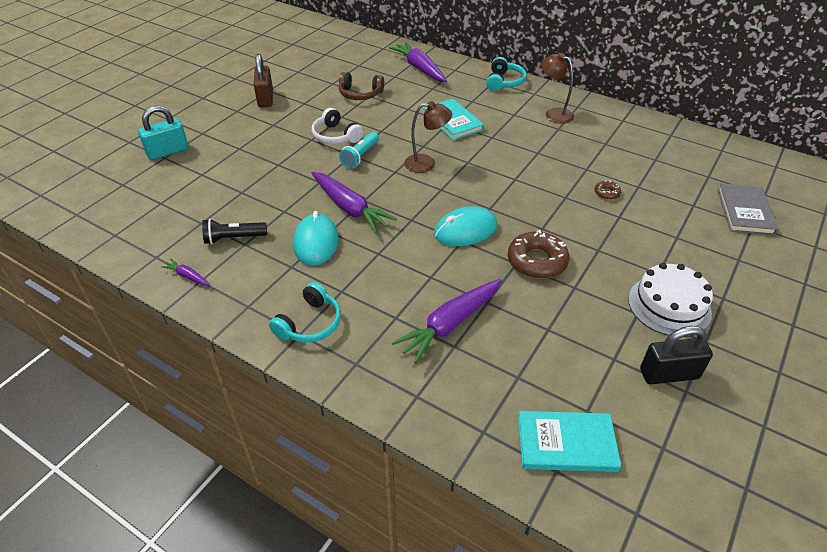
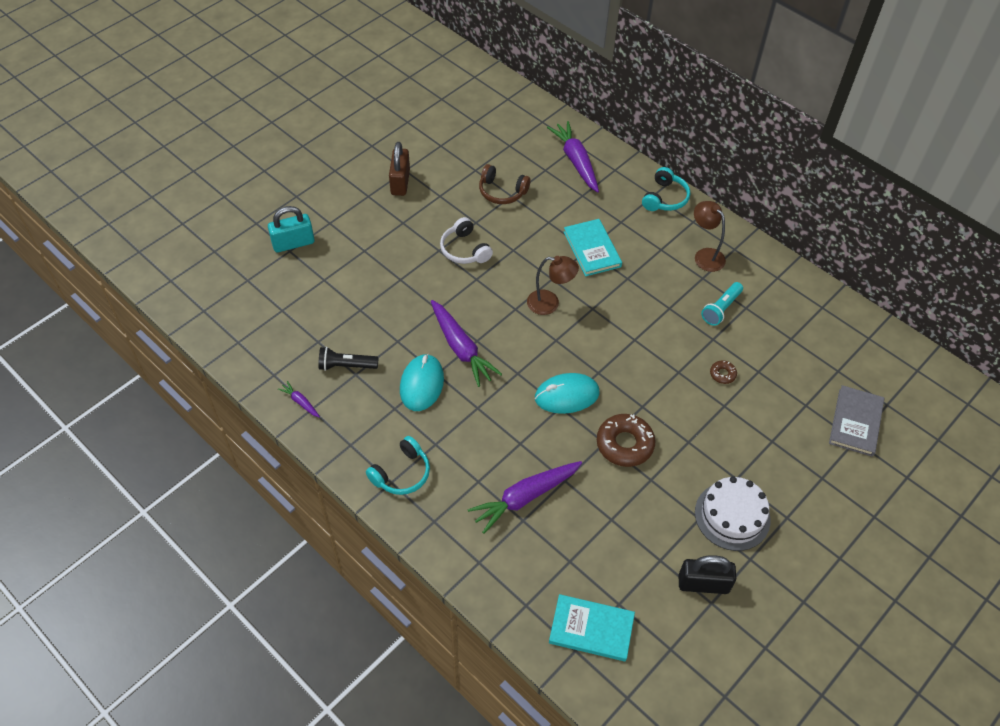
camera: 10 degrees right, 10 degrees up
(360, 156) = (484, 282): turquoise flashlight -> turquoise flashlight (721, 309)

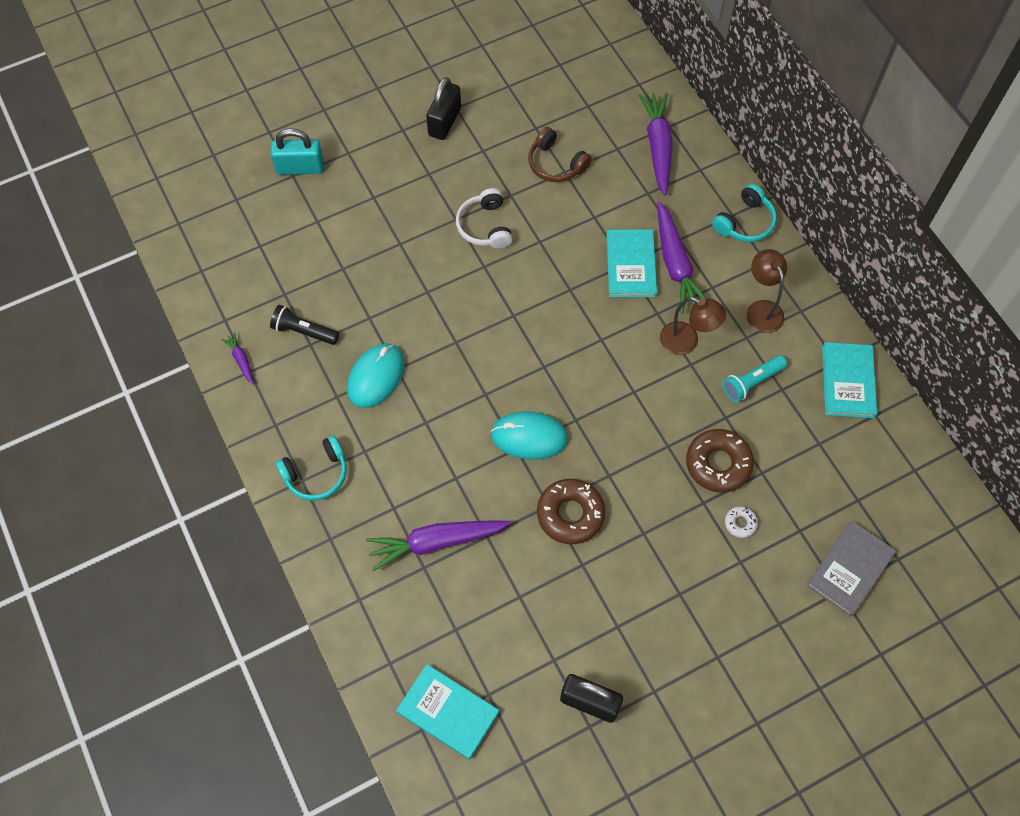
camera: 20 degrees right, 10 degrees up
(400, 182) = (444, 122): brown padlock -> black padlock
(461, 348) = (435, 346): purple carrot -> purple carrot (675, 265)
(550, 303) = (555, 320): brown lamp -> brown lamp (686, 342)
(722, 374) = (718, 464): brown donut -> brown donut, size x2.08
(732, 516) = (655, 635): white cake -> none
(759, 413) = (740, 523): none -> white donut
(791, 289) = (847, 382): none -> turquoise book

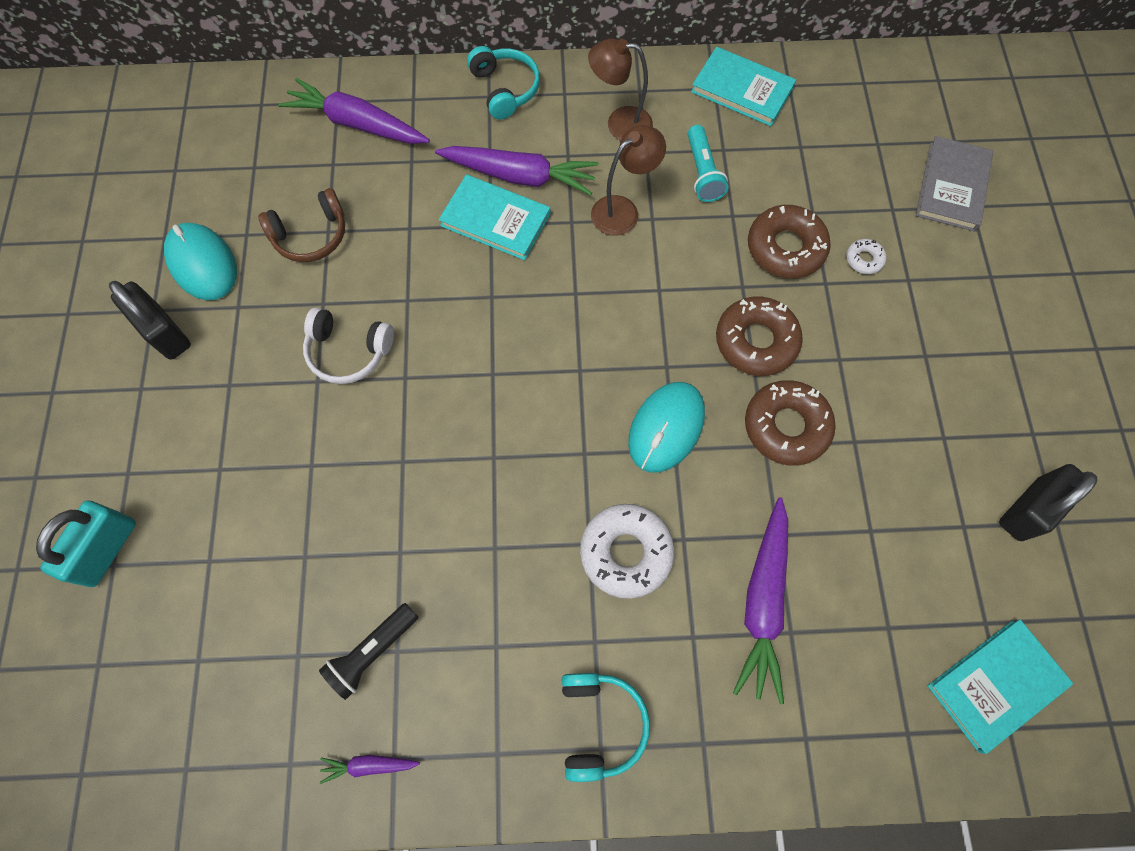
camera: 65 degrees left, 5 degrees up
(376, 377) = (493, 580): turquoise mouse -> turquoise mouse (203, 264)
(430, 446) = (626, 552): none -> white donut
(627, 471) = (756, 341): none -> brown donut
(849, 569) = (951, 186): grey book -> grey book turned 45 degrees clockwise

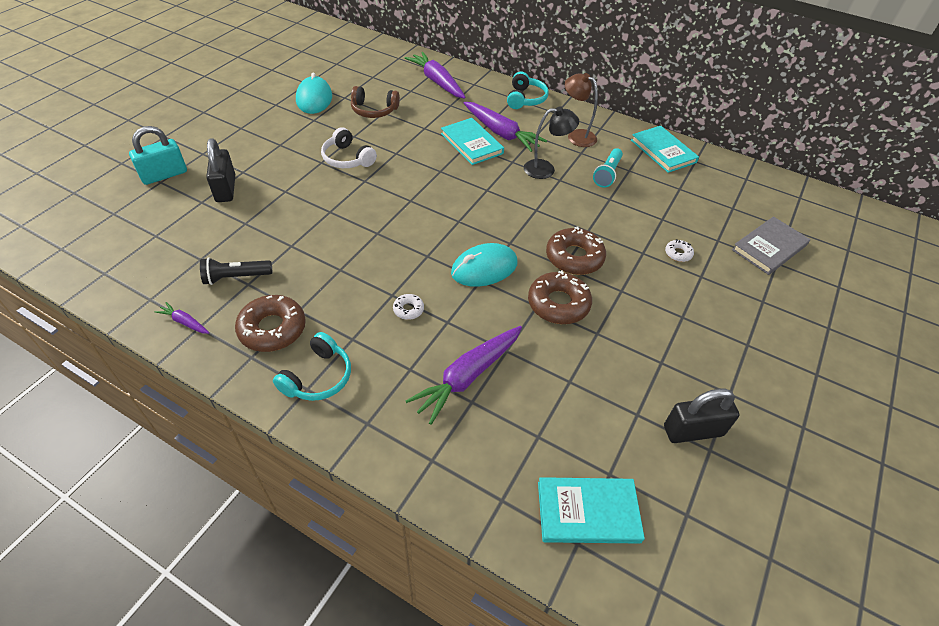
camera: 30 degrees right, 20 degrees down
(164, 332) = (272, 114): black padlock -> black padlock (225, 189)
(623, 210) = (546, 169): brown lamp -> black lamp
(626, 552) = (408, 309): white donut -> white donut, size x0.48
(785, 248) = (630, 226): brown donut -> brown donut (272, 329)

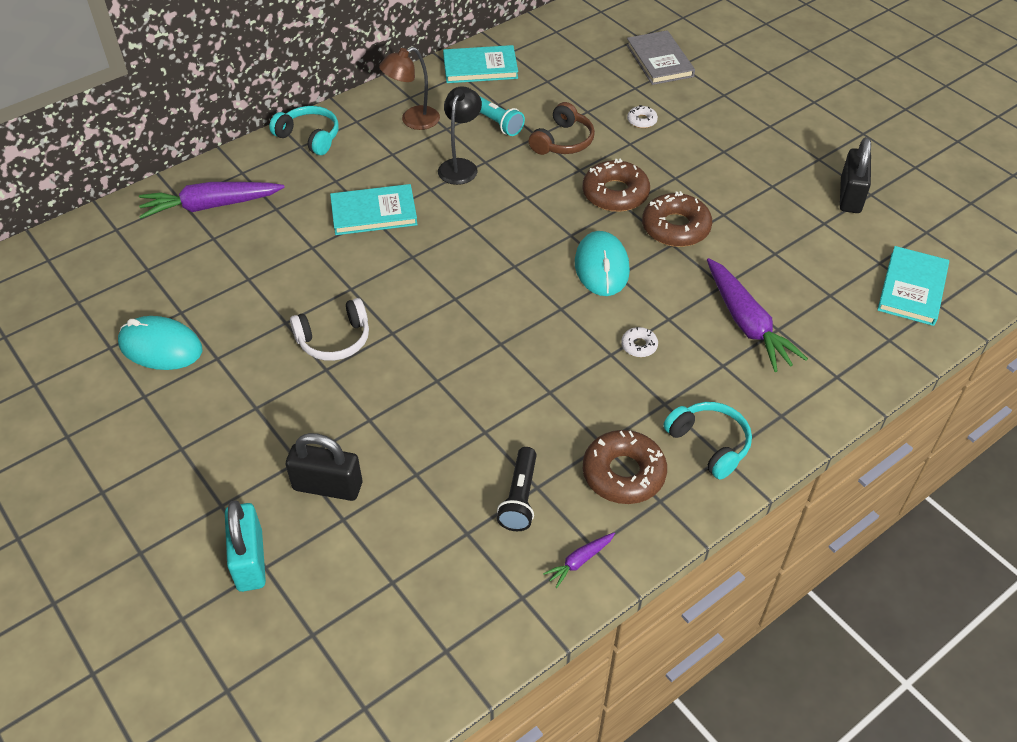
camera: 65 degrees left, 0 degrees up
(374, 110) = (237, 287): brown headphones -> brown headphones (563, 141)
(501, 133) = (368, 180): purple carrot -> none

